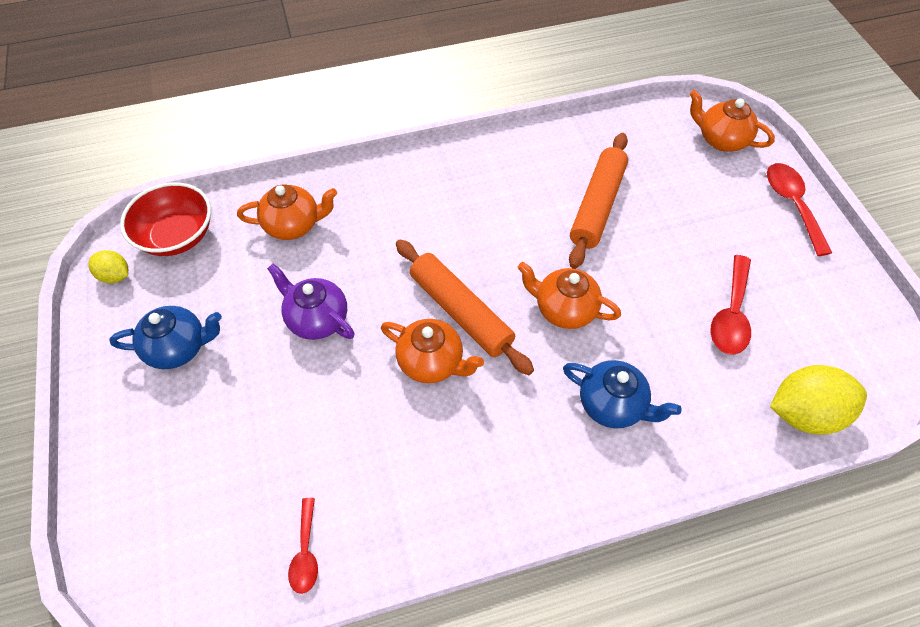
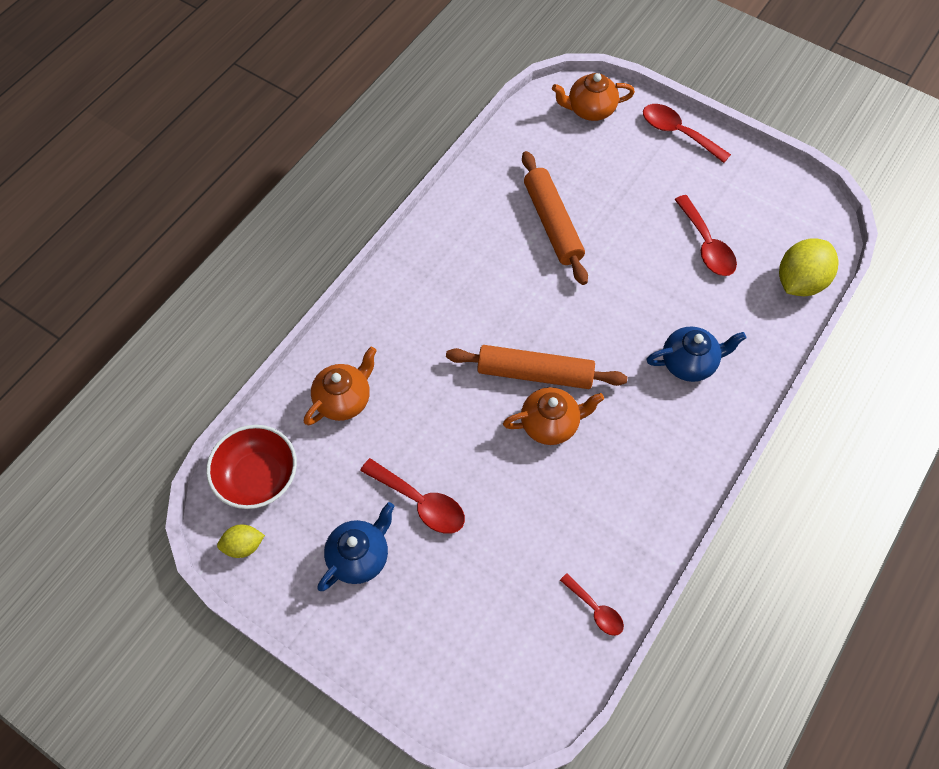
camera: 40 degrees left, 5 degrees up
(265, 343) = (421, 502): none -> red spoon
(317, 319) = (439, 456): purple teapot -> none
(564, 309) = (601, 319): orange teapot -> none

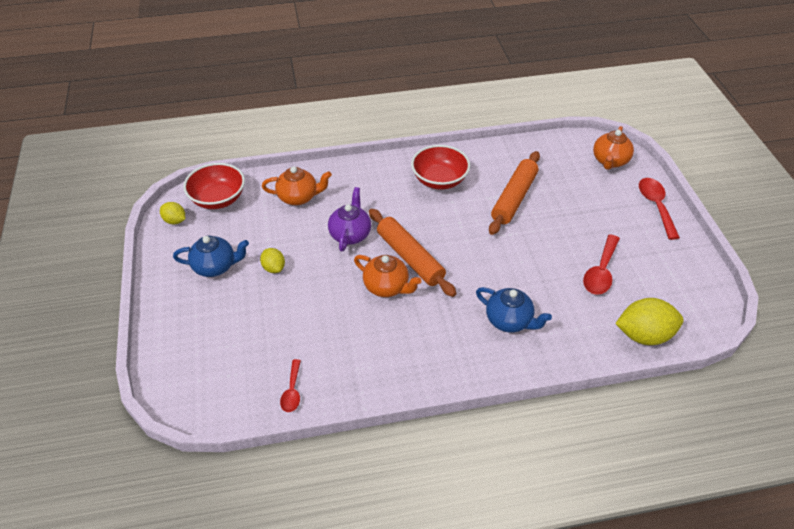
camera: 45 degrees right, 15 degrees down
(421, 502) = (274, 268): red spoon -> yellow lemon
(449, 397) = (350, 234): none -> purple teapot
(461, 259) = (439, 180): none -> red bowl
(590, 110) = (610, 161): orange teapot -> orange teapot turned 105 degrees counterclockwise

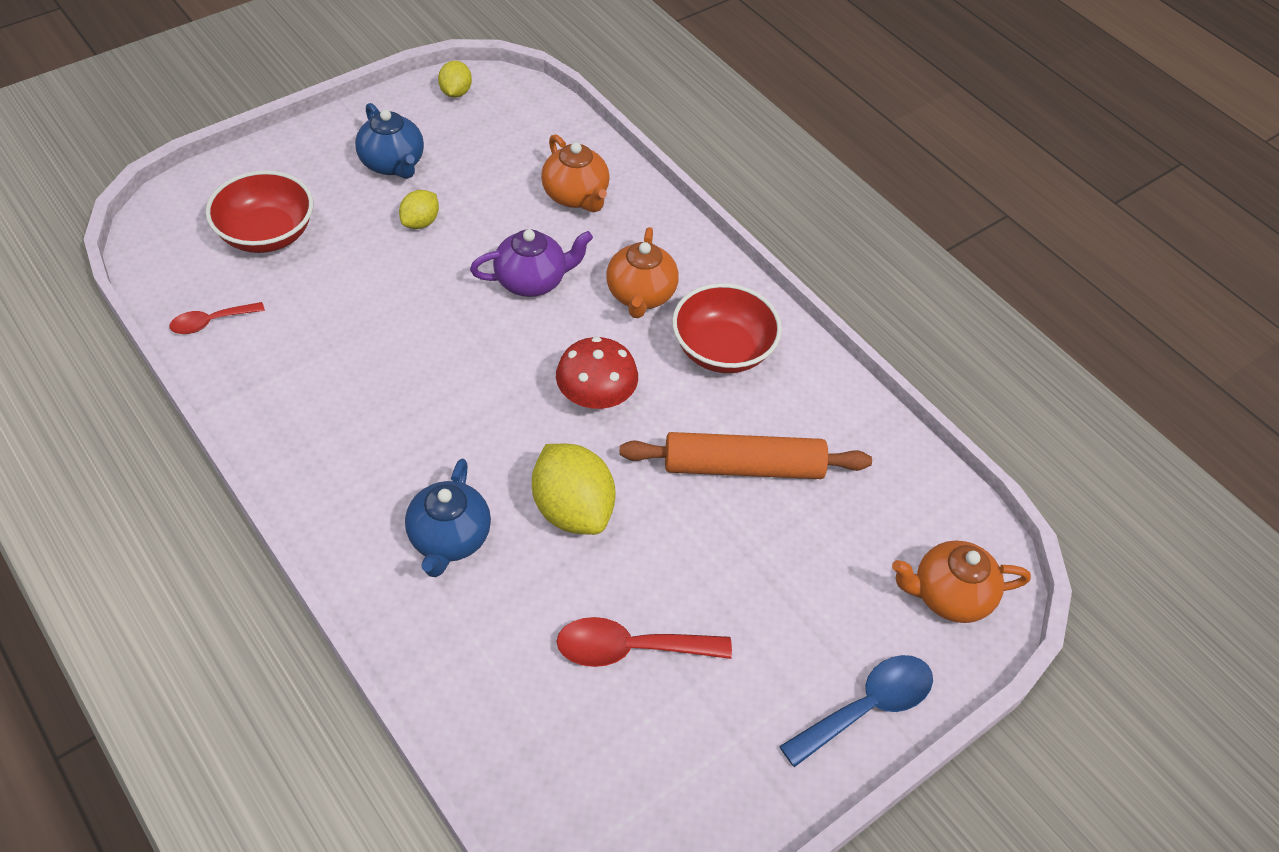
camera: 60 degrees right, 5 degrees up
(218, 199) = (521, 116): red bowl -> red bowl (267, 234)
(387, 287) = (446, 360): orange teapot -> orange teapot (640, 295)
(410, 257) = (521, 368): orange rolling pin -> none
(444, 235) = (596, 396): none -> red mushroom
(644, 335) = (507, 754): yellow lemon -> yellow lemon (572, 509)
(655, 206) = (867, 707): red spoon -> blue spoon

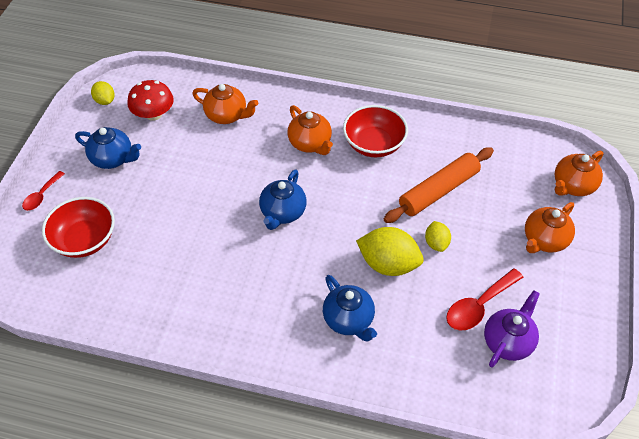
camera: 35 degrees left, 0 degrees up
(210, 322) = (106, 306): red spoon -> red spoon (41, 196)
(420, 222) = (162, 179): yellow lemon -> yellow lemon (436, 243)
(514, 355) = (283, 213): none -> blue teapot
(532, 281) = (251, 171): purple teapot -> purple teapot (508, 341)
(596, 396) = (342, 205): red mushroom -> red mushroom (153, 114)
(820, 635) = (544, 240): none -> orange teapot
(867, 707) = (591, 255): blue spoon -> none

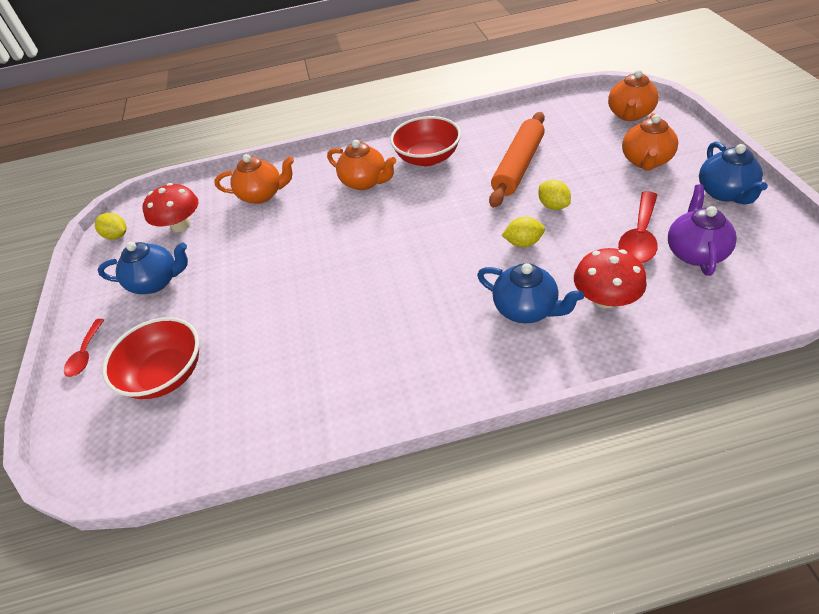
camera: 20 degrees left, 5 degrees down
(283, 213) = (380, 248): blue teapot -> blue teapot (724, 192)
(388, 264) = (523, 243): yellow lemon -> yellow lemon, size x0.54
(410, 342) = (605, 299): none -> red mushroom

